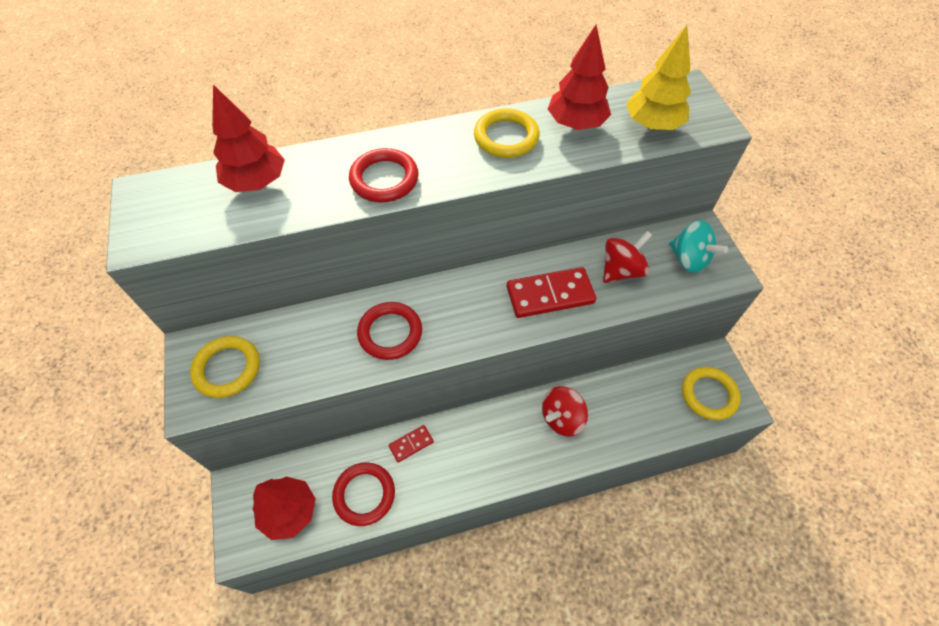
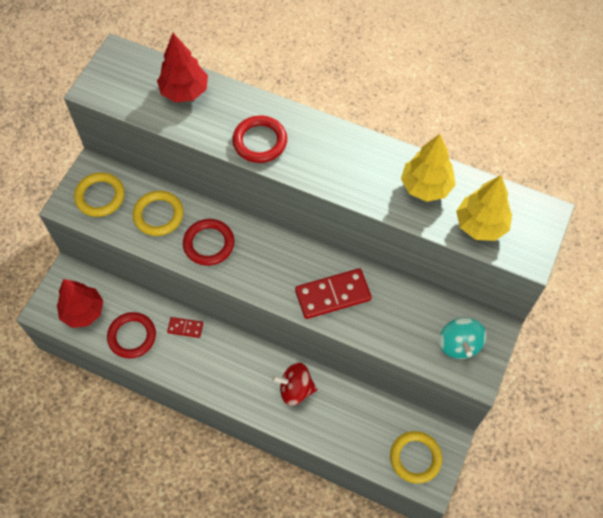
camera: 40 degrees right, 5 degrees up
(506, 137) = (367, 164): yellow ring -> yellow ring (158, 215)
(550, 295) = (333, 295): red domino -> red domino turned 45 degrees counterclockwise
(576, 124) = (426, 186): red tree -> yellow tree
(621, 270) = (400, 315): red spinning top -> none

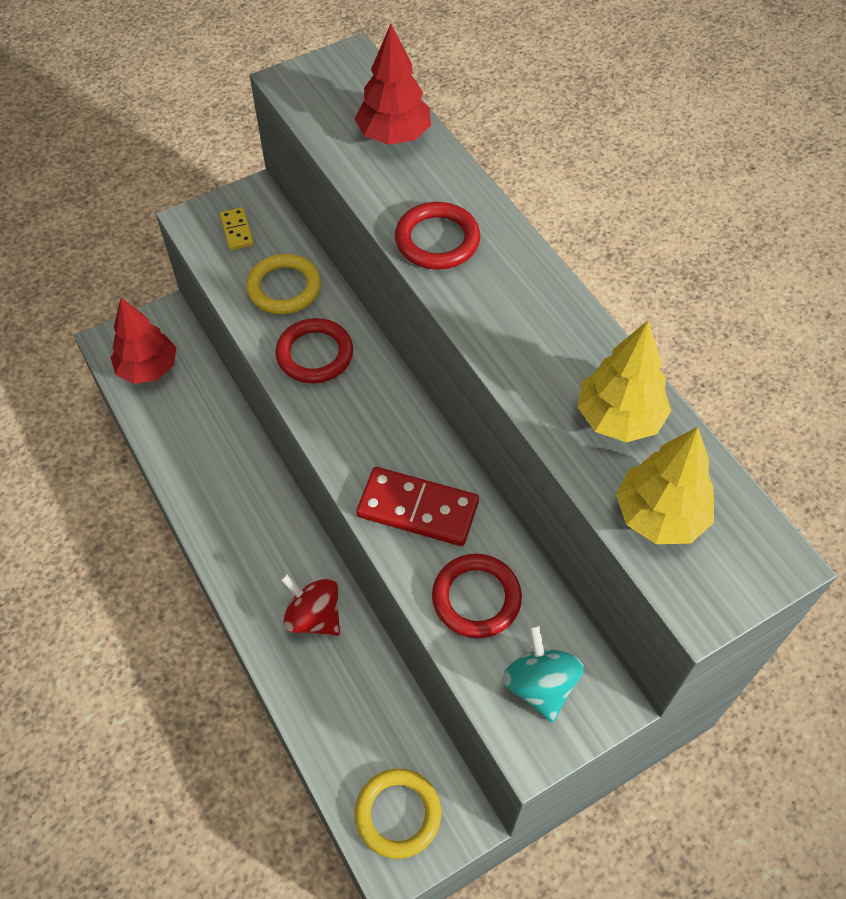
camera: 35 degrees right, 5 degrees down
(100, 196) = (236, 231): yellow ring -> yellow domino
(132, 336) = (177, 429): red ring -> red ring (476, 598)
(185, 328) = (244, 457): red domino -> none
(459, 344) = (540, 685): turquoise spinning top -> turquoise spinning top turned 135 degrees clockwise

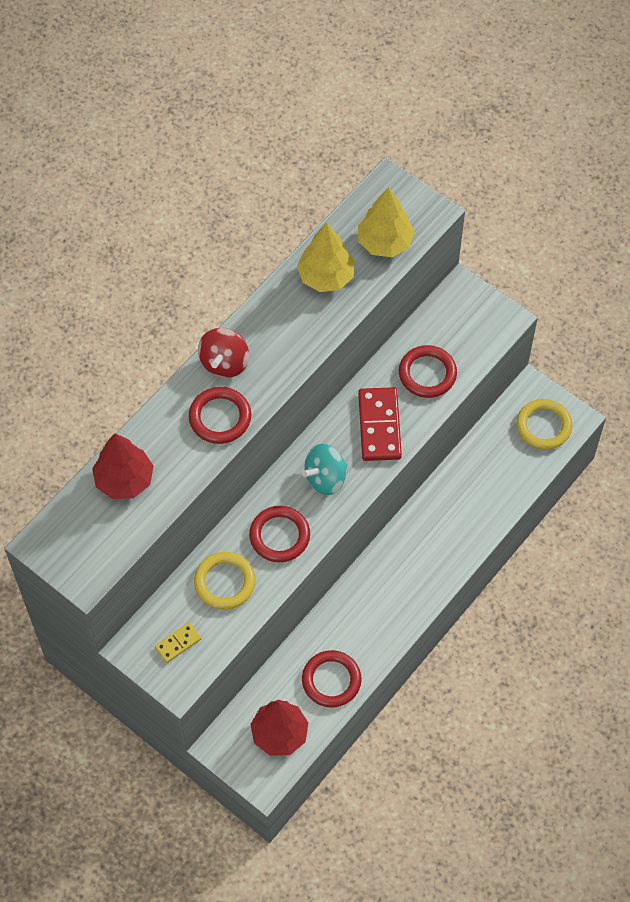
camera: 110 degrees left, 5 degrees up
(178, 433) = (331, 680): none -> red ring
(314, 616) = (439, 522): red spinning top -> red spinning top (224, 363)
(540, 685) = (467, 325): turquoise spinning top -> turquoise spinning top (325, 478)

